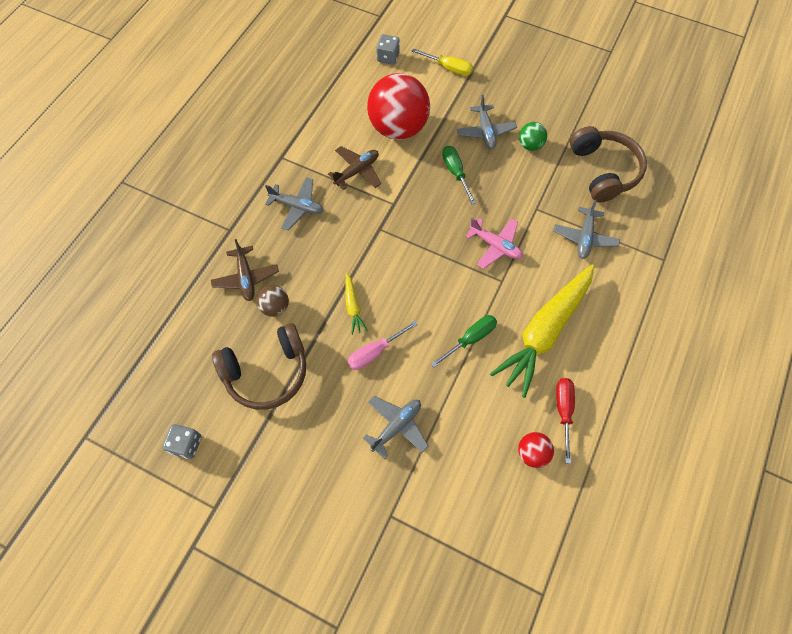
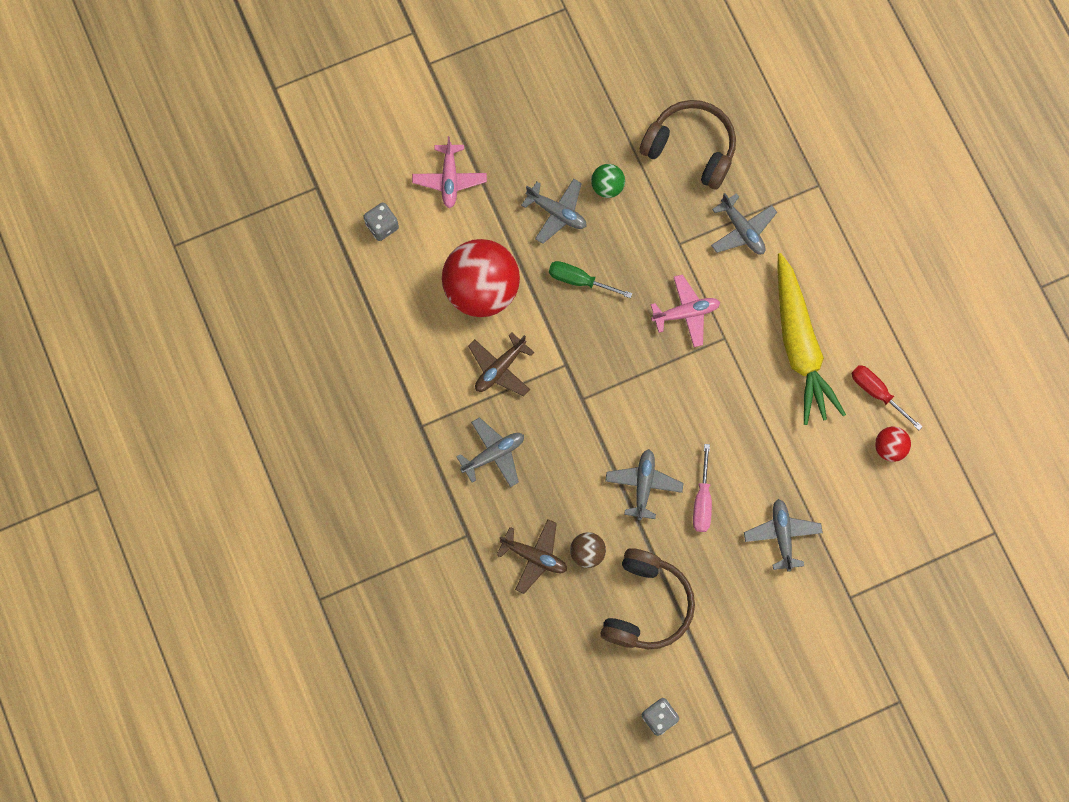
camera: 50 degrees left, 10 degrees up
(353, 307) = (643, 485): yellow carrot -> grey plane
(357, 171) = (500, 368): brown plane -> brown plane turned 135 degrees counterclockwise
(449, 68) = (449, 179): yellow screwdriver -> pink plane
(471, 338) = (755, 411): green screwdriver -> none

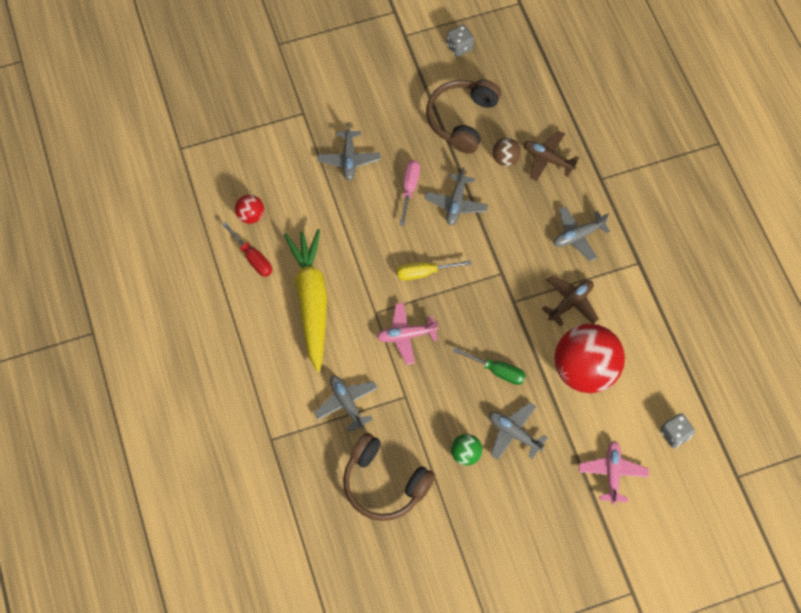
camera: 175 degrees left, 10 degrees down
(673, 391) = (423, 273): none -> yellow screwdriver

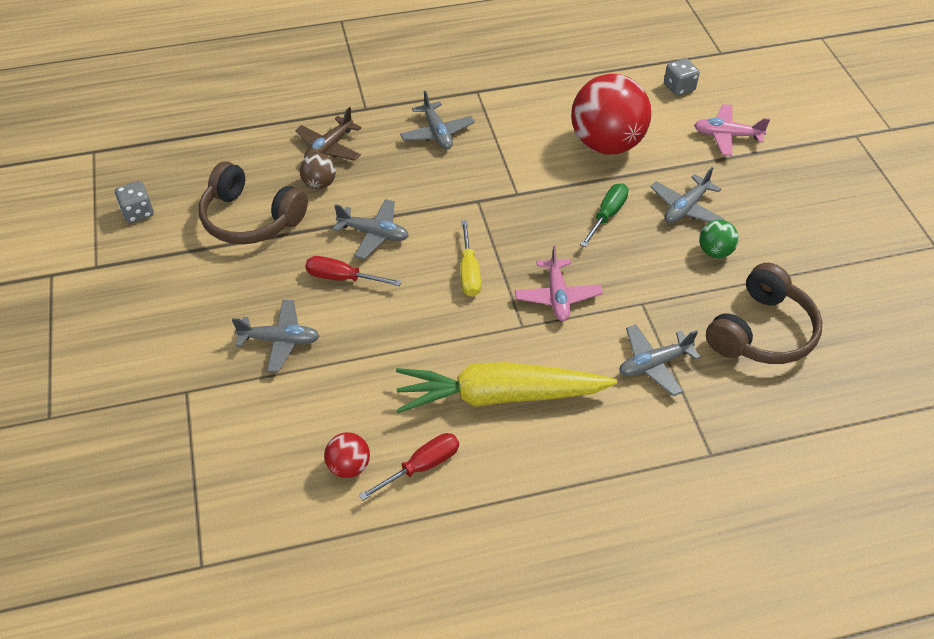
camera: 85 degrees left, 15 degrees down
(409, 188) = (341, 278): pink screwdriver -> red screwdriver
(570, 303) = (522, 147): brown plane -> none

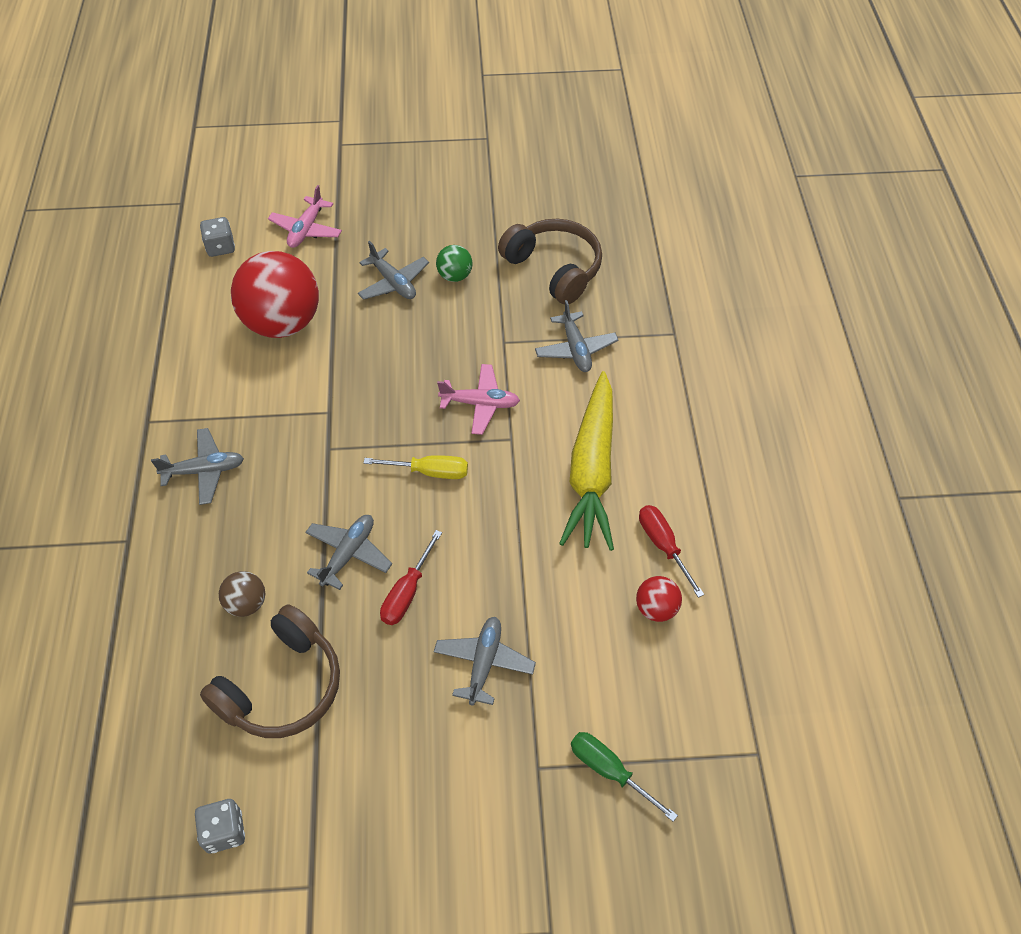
camera: 80 degrees left, 5 degrees up
(329, 148) = (185, 588): brown plane -> none
(607, 215) = (384, 343): green screwdriver -> green screwdriver (609, 770)

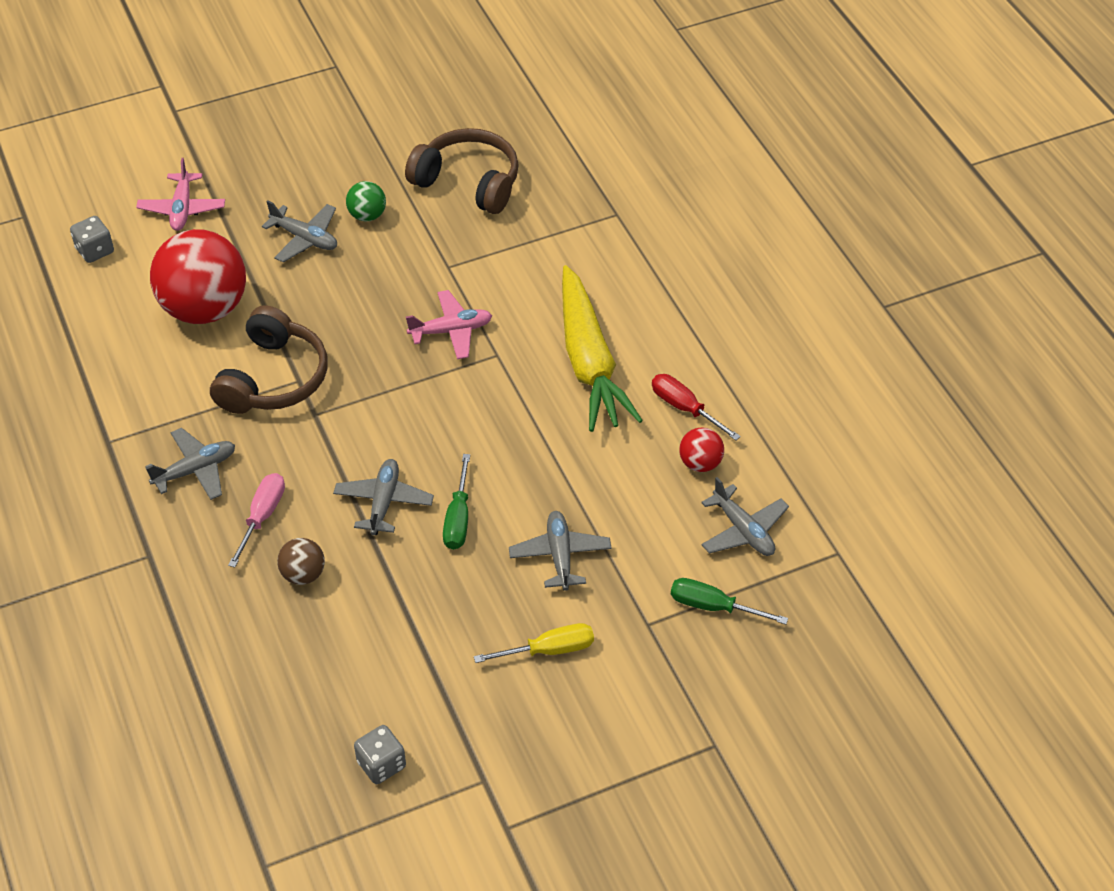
camera: 20 degrees left, 5 degrees down
(239, 533) = (262, 516): none -> pink screwdriver
(282, 686) = (375, 632): brown headphones -> brown headphones (273, 378)
(407, 593) = (458, 519): red screwdriver -> green screwdriver
(430, 472) = (430, 407): yellow screwdriver -> yellow screwdriver (550, 650)
(575, 349) = (524, 254): grey plane -> grey plane (743, 530)

